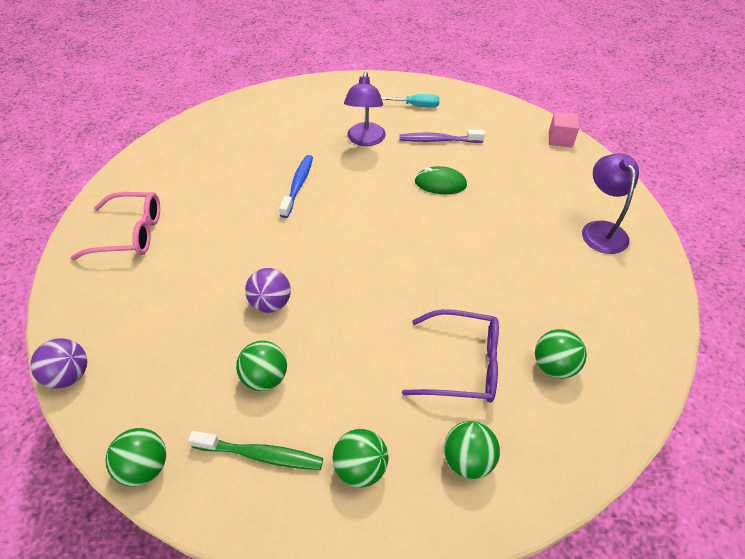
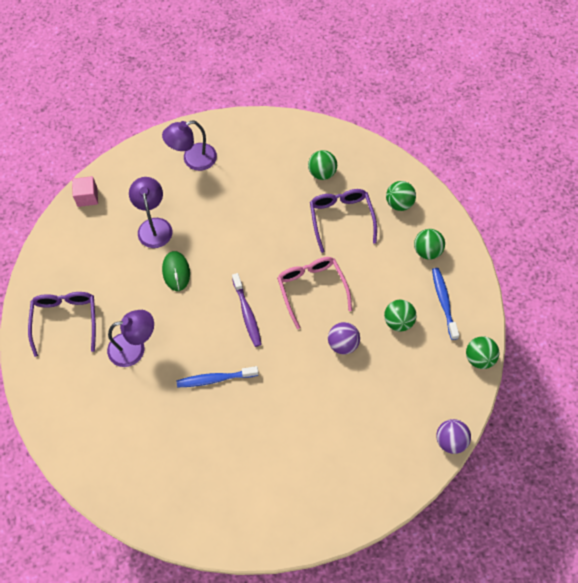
camera: 110 degrees left, 15 degrees up
(130, 234) = (320, 484): pink glasses -> pink glasses (311, 289)
(261, 455) = (443, 302): green toothbrush -> blue toothbrush
(417, 106) = (65, 320): turquoise screwdriver -> purple glasses
(438, 140) = (117, 288): purple toothbrush -> purple toothbrush (247, 313)
(507, 179) = (154, 226): none -> purple lamp

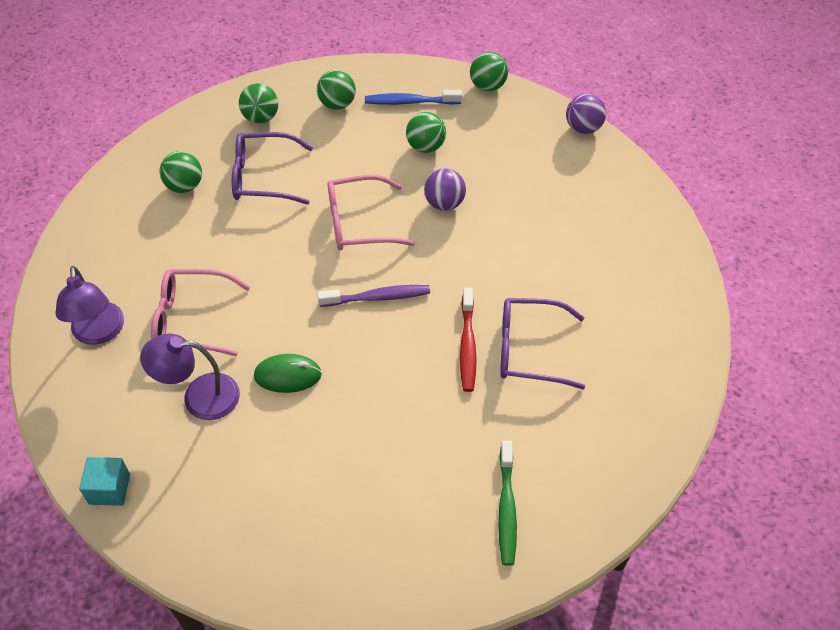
camera: 80 degrees left, 10 degrees down
(65, 320) = (331, 537): purple glasses -> purple glasses (529, 350)
(87, 197) = (109, 489): pink cube -> turquoise cube
(92, 421) = (506, 508): none -> green toothbrush
(134, 348) = (399, 442): purple lamp -> none
(211, 207) = (192, 319): none -> pink glasses
(215, 379) = (467, 346): blue toothbrush -> red toothbrush

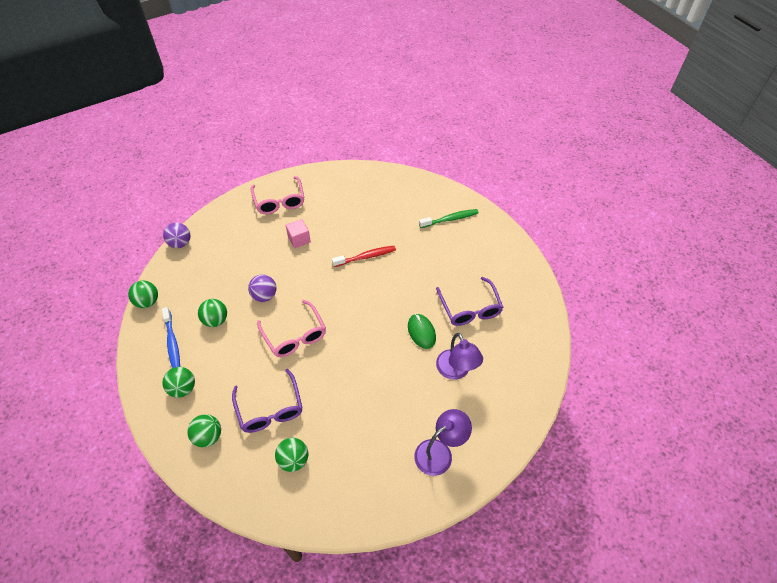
camera: 110 degrees left, 0 degrees up
(109, 489) = (533, 390): turquoise cube -> none
(192, 319) = (405, 400): pink glasses -> pink glasses (279, 201)
(377, 297) = (349, 307): purple toothbrush -> none
(529, 350) = (357, 231): purple glasses -> purple glasses (470, 308)
(540, 266) = (299, 239): none -> pink cube

